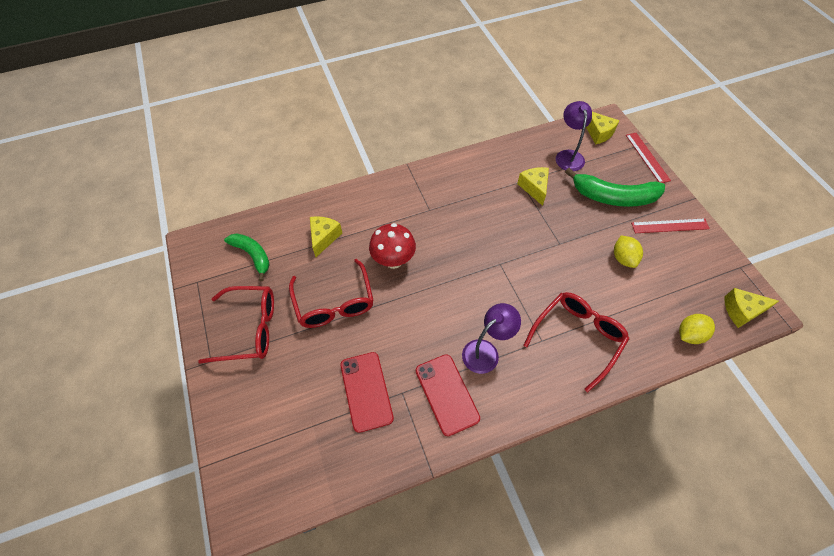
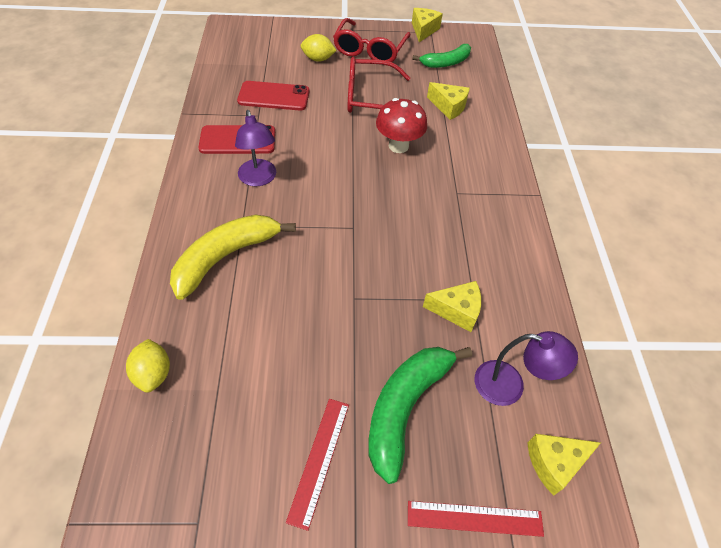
camera: 105 degrees right, 5 degrees down
(577, 337) = (225, 257): red glasses -> yellow banana
(623, 258) = (296, 360): yellow lemon -> yellow lemon (318, 59)
(742, 311) = (137, 467): yellow cheese -> yellow cheese (423, 30)

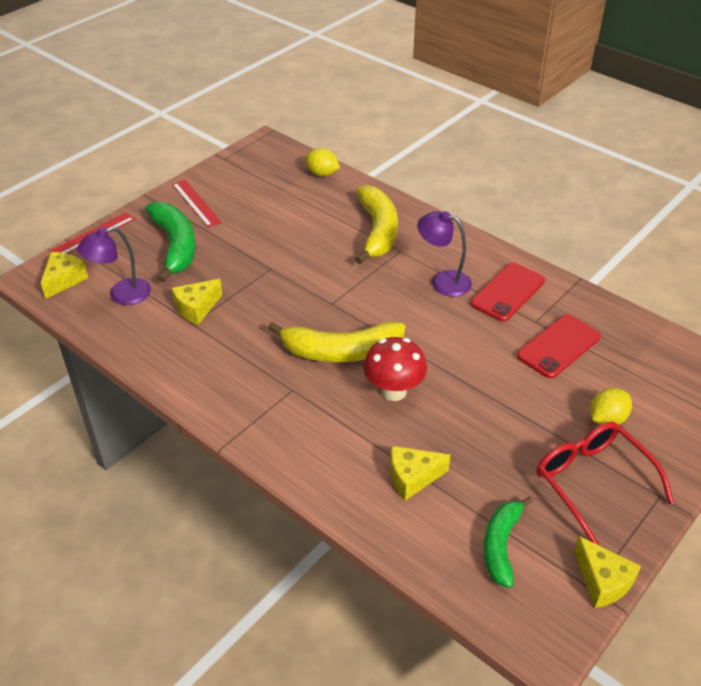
camera: 135 degrees right, 10 degrees down
(369, 98) = (492, 418): red glasses -> none
(395, 190) = (341, 352): none -> yellow banana

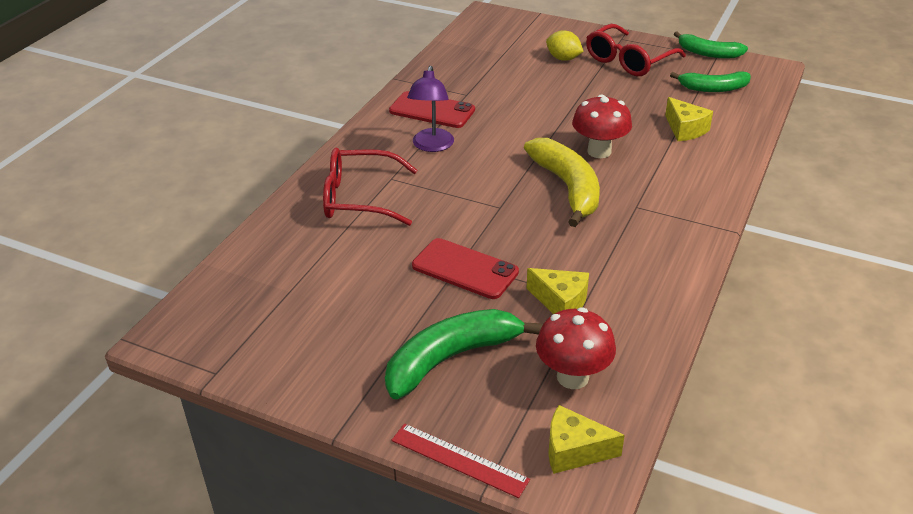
camera: 105 degrees left, 5 degrees down
(121, 295) = (572, 377): purple lamp -> red mushroom
(196, 203) = (344, 368): red ruler -> none
(322, 174) = (244, 263): yellow lemon -> none
(378, 231) = (359, 198): yellow banana -> red glasses
(558, 346) = (493, 82): red phone -> red phone (465, 269)
(602, 581) = (708, 53): yellow cheese -> green banana

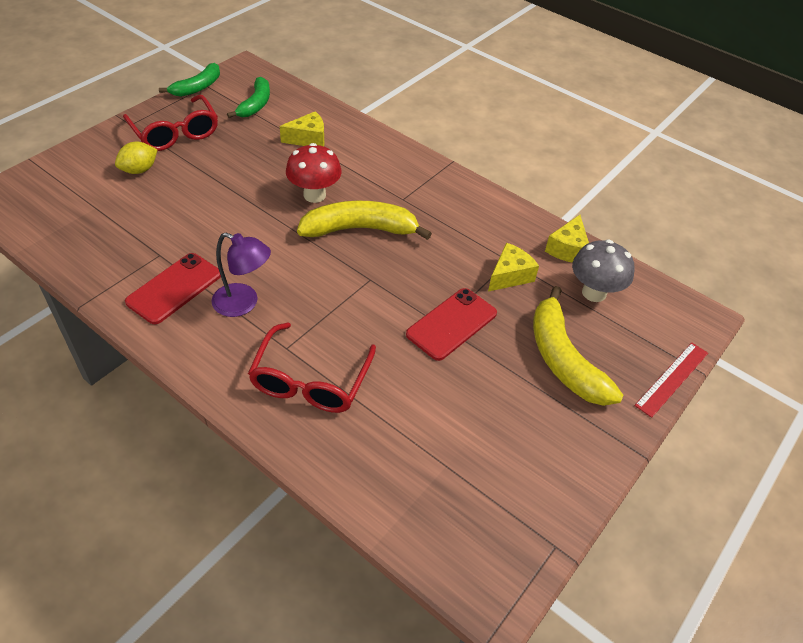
camera: 80 degrees left, 10 degrees up
(451, 358) = (563, 359): green banana -> yellow banana
(572, 377) = (594, 293): red mushroom -> grey mushroom
(574, 451) = (665, 312): yellow cheese -> yellow cheese (567, 249)

